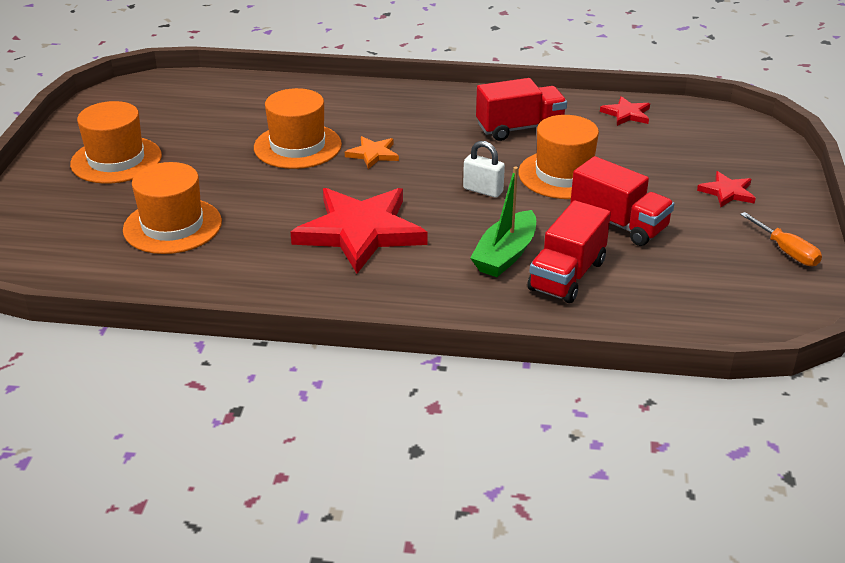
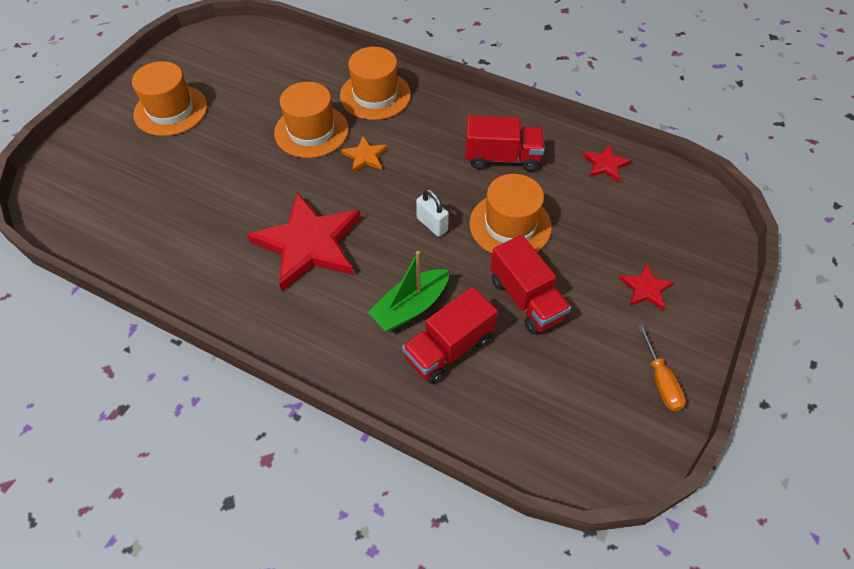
camera: 20 degrees right, 20 degrees up
(172, 226) = (174, 195): orange hat -> orange hat (375, 95)

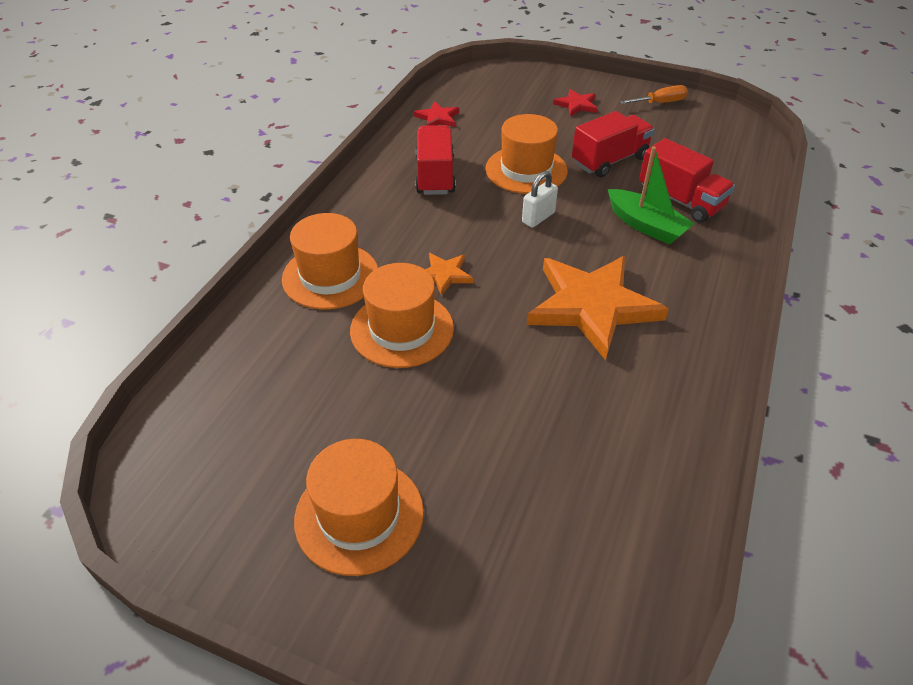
camera: 95 degrees left, 10 degrees down
(309, 244) = (592, 306): red star -> orange star

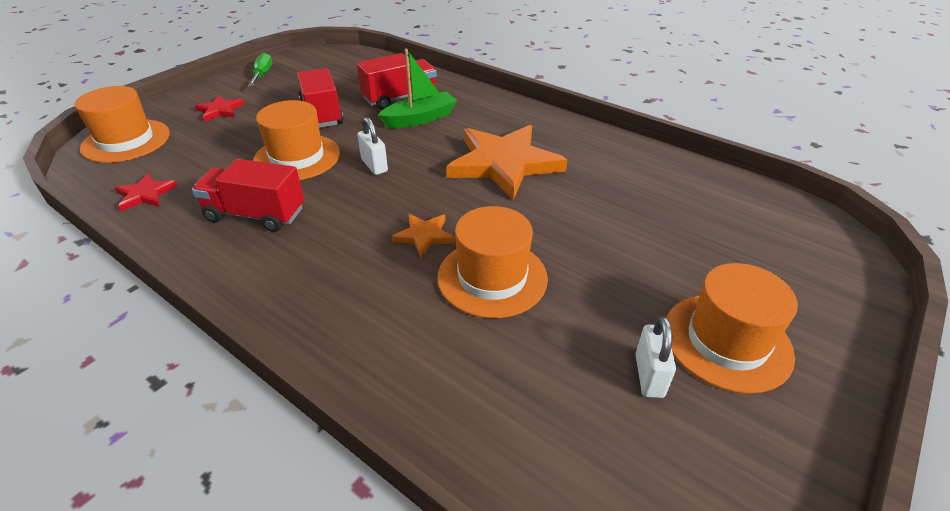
camera: 75 degrees left, 5 degrees down
(305, 451) = (649, 375): none -> white padlock
(330, 276) = (381, 324): orange hat -> orange hat (126, 141)
(660, 103) = (262, 74): orange screwdriver -> green screwdriver

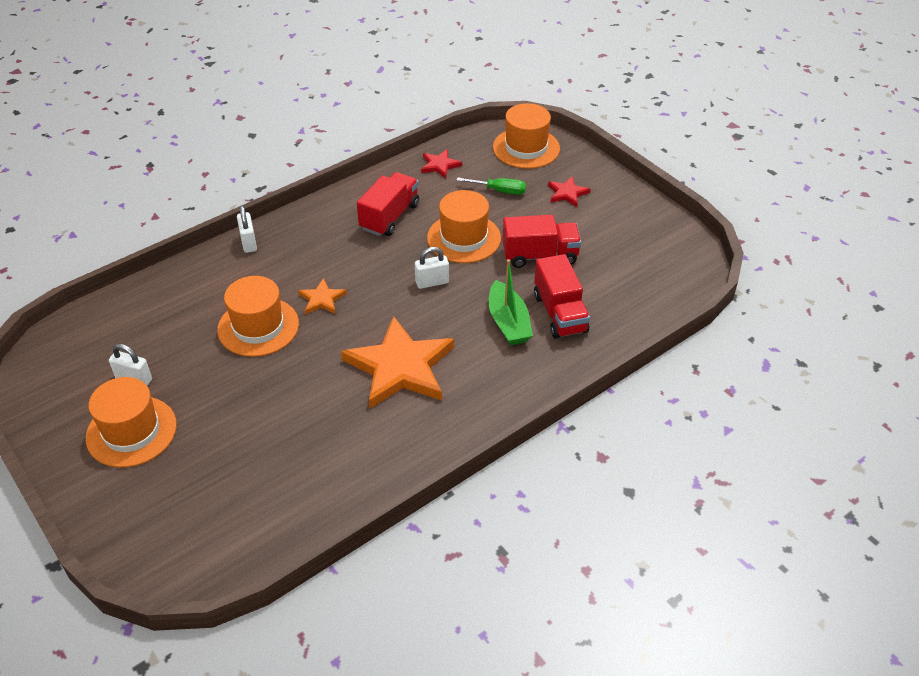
camera: 105 degrees right, 5 degrees up
(262, 74) = (644, 217): green screwdriver -> green screwdriver (499, 191)
(319, 340) = (249, 243): none -> white padlock

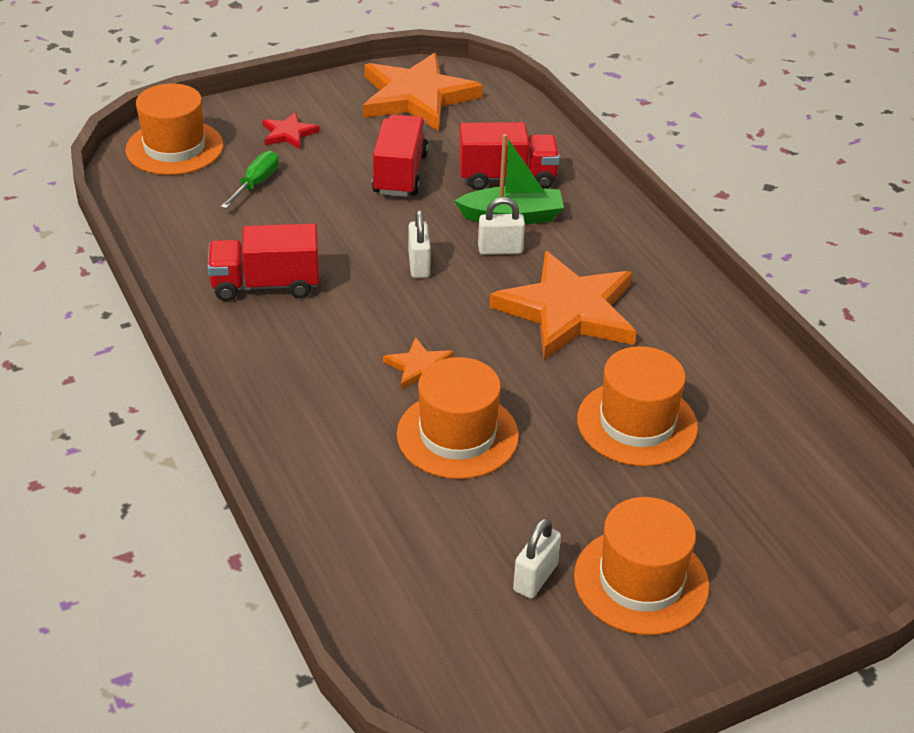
camera: 80 degrees left, 5 degrees down
(249, 243) = (261, 434): white padlock -> white padlock (500, 250)
(389, 217) = (266, 285): red truck -> red truck turned 45 degrees counterclockwise
(440, 165) = (170, 225): red star -> none
(464, 238) = (341, 227): orange hat -> orange hat (637, 423)
(650, 248) = (417, 97): none -> orange star

